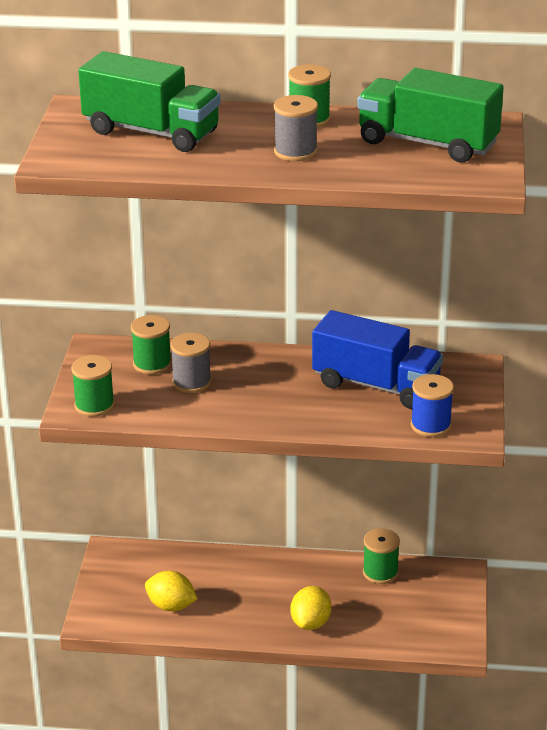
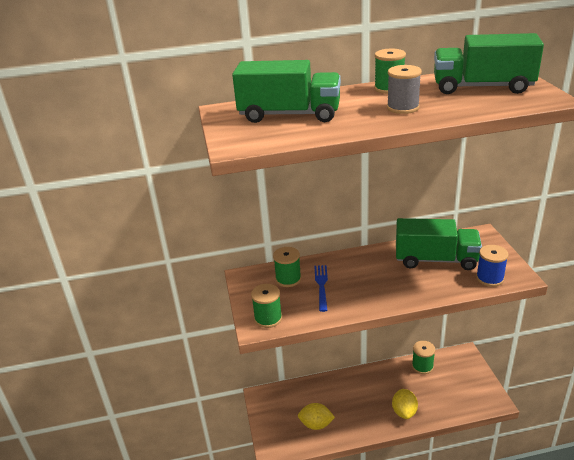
camera: 15 degrees left, 0 degrees up
(191, 382) = (321, 285): grey spool -> blue fork
(376, 385) = (435, 260): blue truck -> green truck

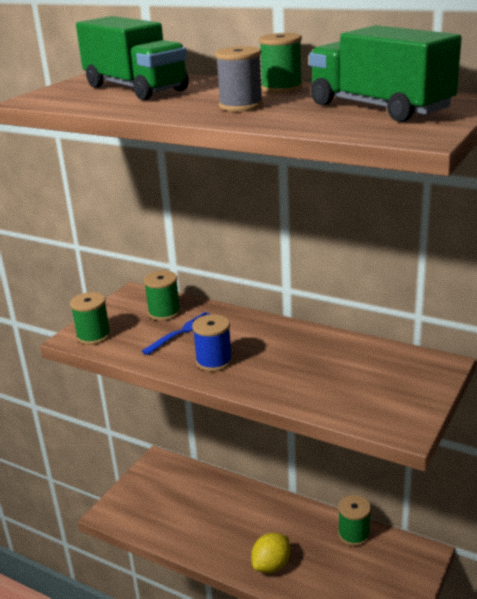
camera: 40 degrees right, 5 degrees down
(316, 424) = (172, 518): yellow lemon -> none
(435, 260) = (336, 364): green truck -> none
(489, 278) = (365, 411): blue spool -> blue spool (214, 361)

